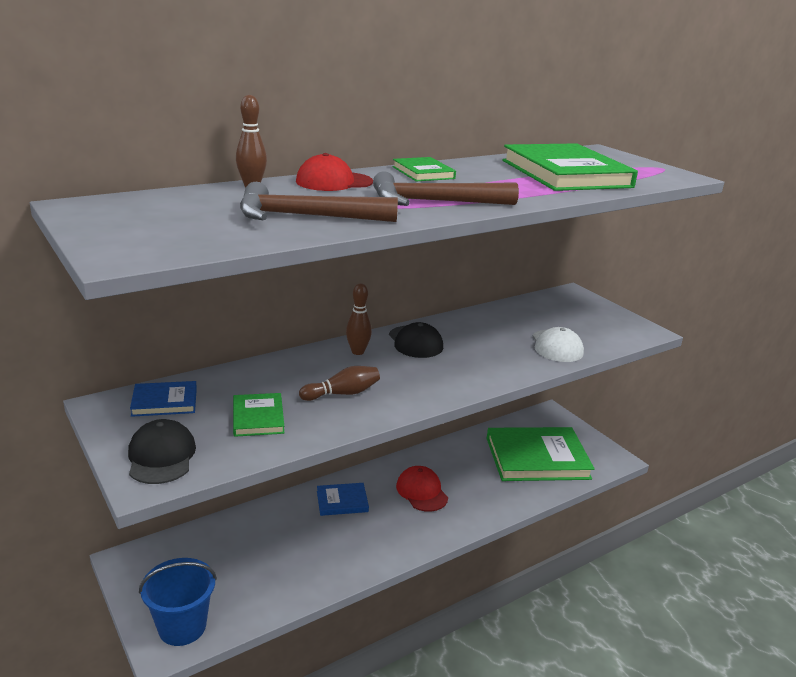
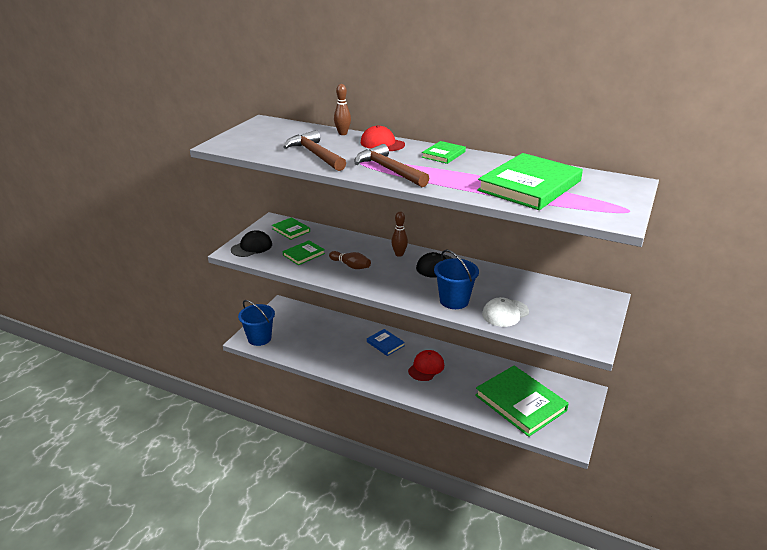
camera: 60 degrees right, 5 degrees up
(164, 402) = (291, 230): blue book -> green book
(505, 362) = (454, 301): none -> blue bucket

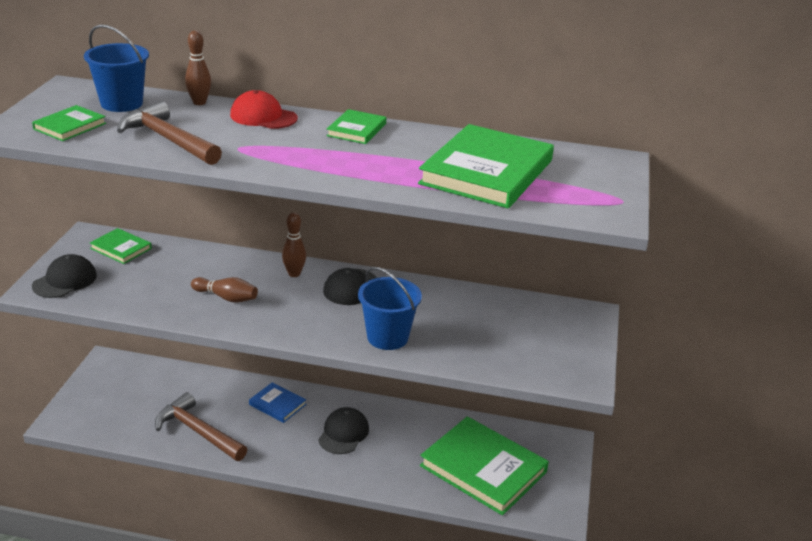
camera: 15 degrees left, 0 degrees up
(259, 338) = (81, 417): blue bucket -> blue bucket (121, 103)
(303, 254) = (150, 286): green book -> green book (70, 126)
(389, 170) = (285, 159): brown hammer -> brown hammer (198, 432)
(426, 367) = (343, 433): red cap -> black cap
(505, 313) = (461, 348): white cap -> none

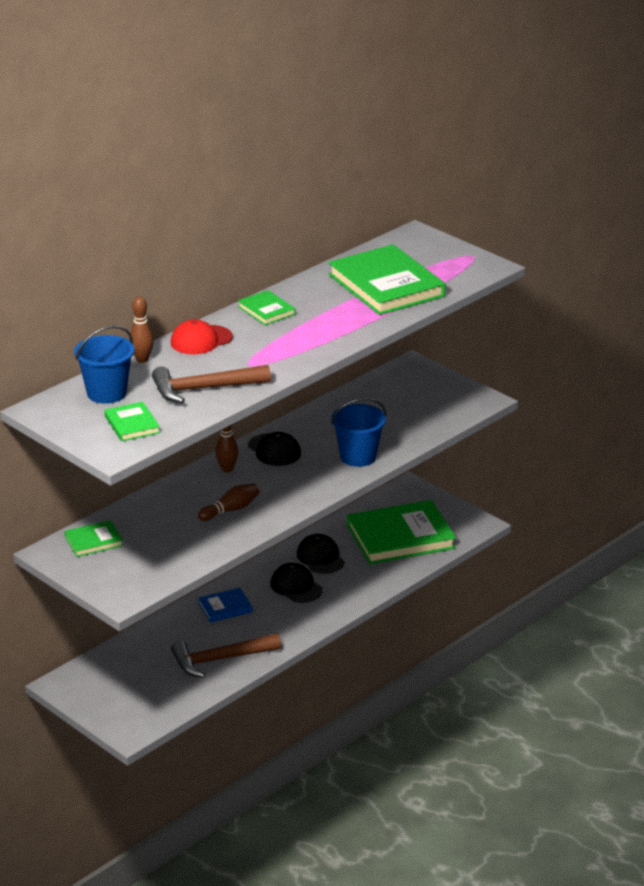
camera: 55 degrees left, 0 degrees up
(65, 281) = (121, 581): black cap -> black cap (320, 557)

